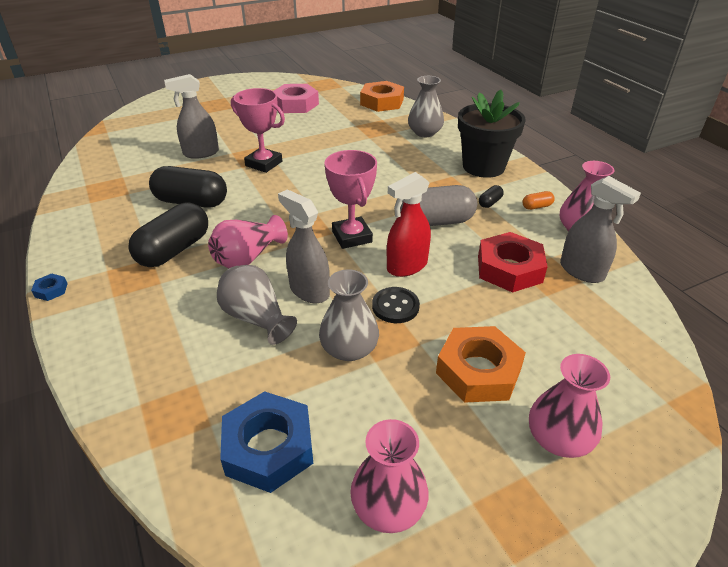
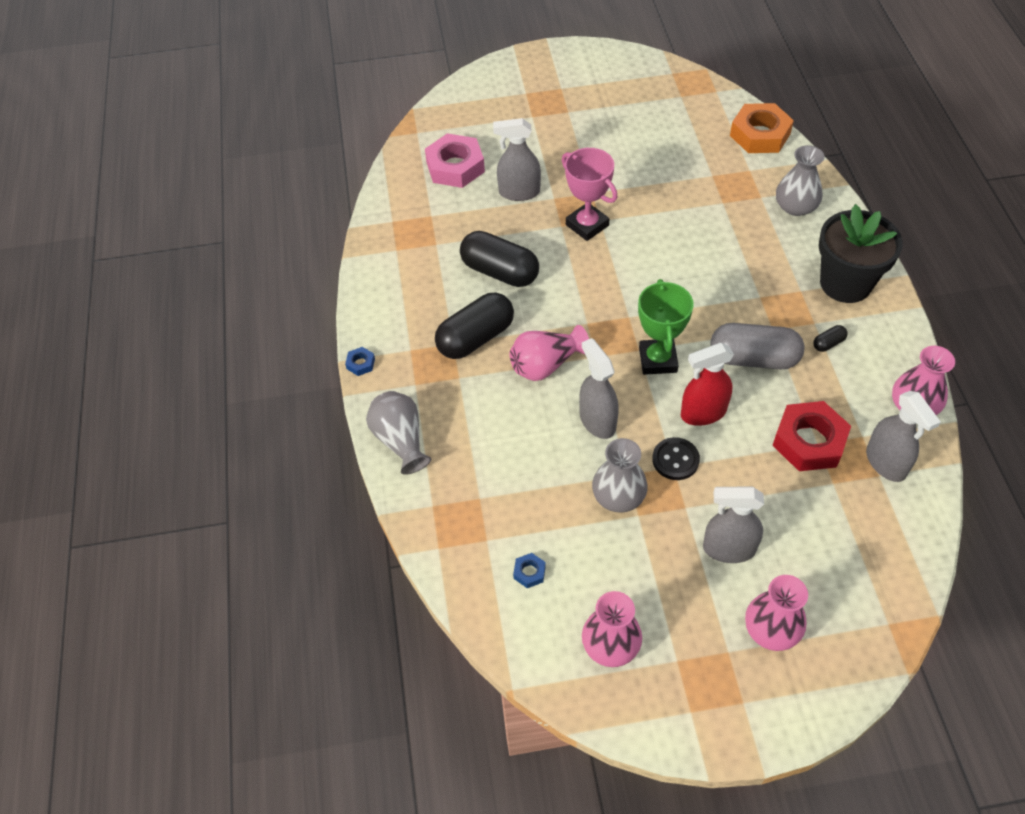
camera: 20 degrees right, 15 degrees up
(256, 318) = (541, 442): grey vase -> grey vase (400, 441)
(268, 447) = (529, 572): blue nut -> blue nut, size x0.43
(295, 104) = (647, 119): pink nut -> pink nut (455, 167)
(352, 236) = (658, 360): pink trophy -> green trophy
(478, 371) = (728, 549): orange nut -> grey spray bottle
(536, 206) = (880, 361): orange capsule -> none

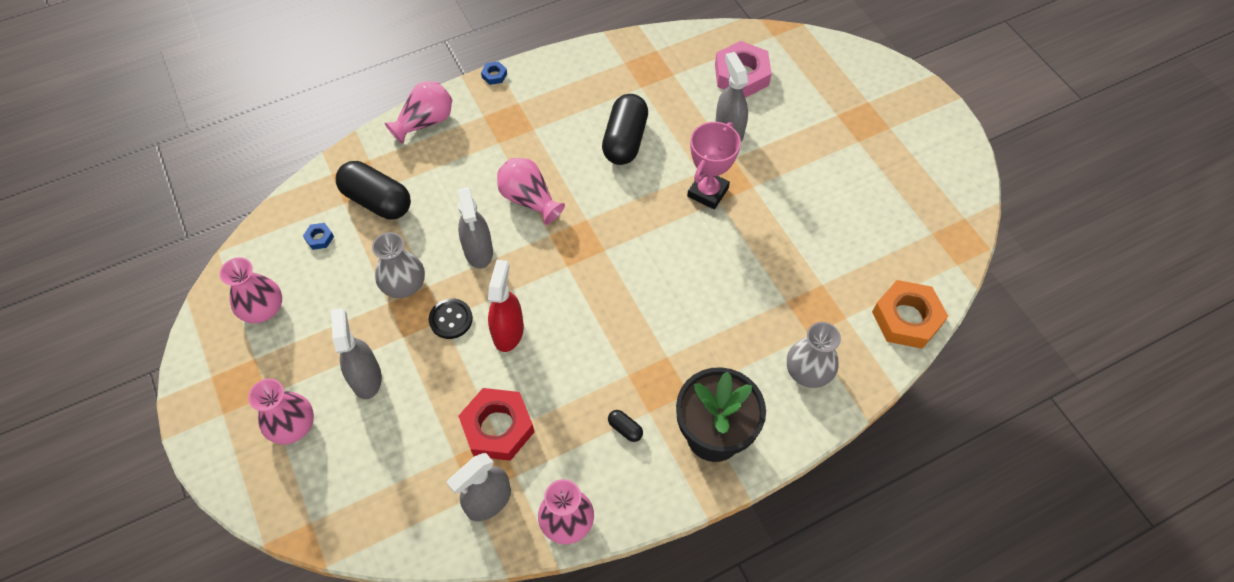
camera: 70 degrees right, 5 degrees up
(400, 441) = (425, 122): grey vase -> pink vase
(475, 338) = (544, 143): black capsule -> black capsule (377, 201)
(597, 421) = (478, 251): grey spray bottle -> grey spray bottle turned 120 degrees clockwise
(658, 360) = (560, 284): green trophy -> none
(703, 413) = (508, 332): red spray bottle -> red spray bottle turned 45 degrees clockwise
(753, 358) = (585, 363): grey capsule -> none

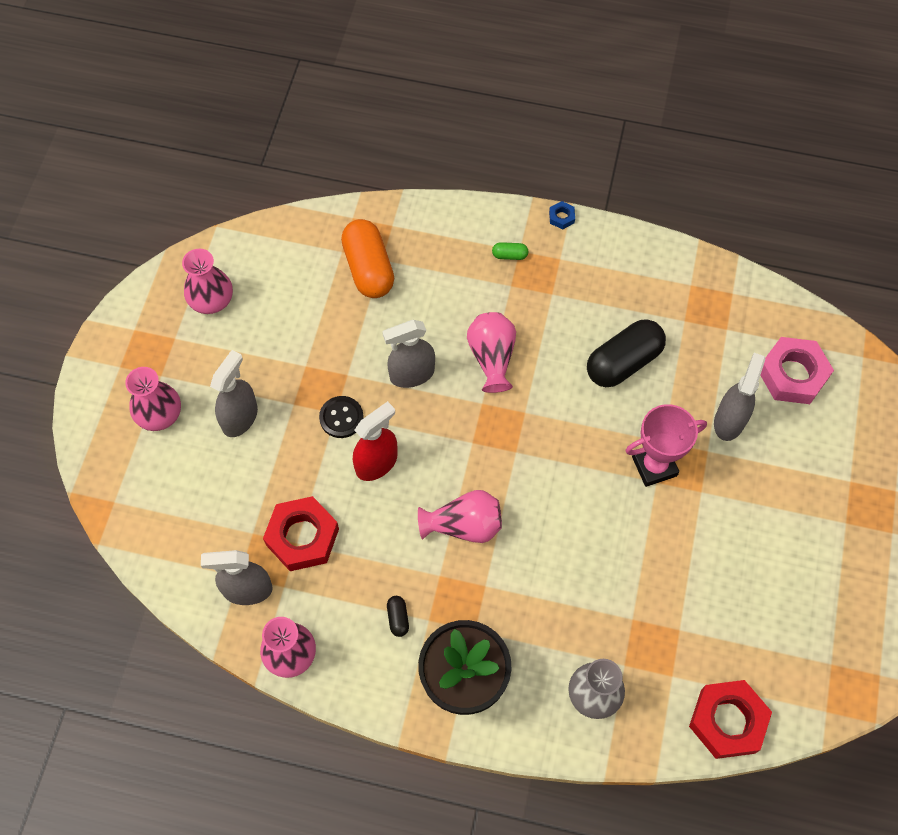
camera: 40 degrees right, 5 degrees up
(319, 238) = (298, 270): blue nut -> none
(377, 201) = (368, 269): black capsule -> orange capsule
(403, 284) = (330, 359): grey vase -> none
(425, 122) = (465, 222): pink vase -> pink vase (464, 525)
(478, 251) = (411, 374): grey spray bottle -> grey spray bottle turned 45 degrees clockwise
(479, 123) = (509, 255): none -> green capsule
(906, 318) = (727, 721): orange nut -> red nut

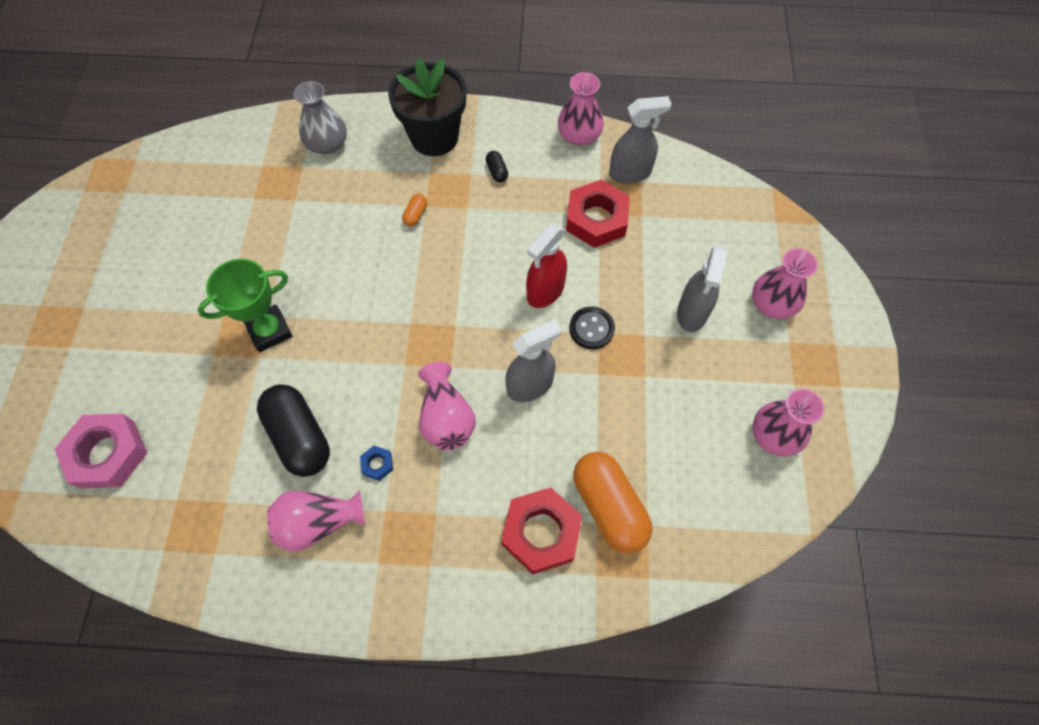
camera: 170 degrees right, 0 degrees up
(464, 525) = (452, 250): pink vase -> pink vase (318, 523)
(497, 575) = (415, 215): none -> orange capsule
(509, 255) = (441, 556): green capsule -> none
(561, 217) = (379, 628): blue nut -> blue nut (377, 464)
(623, 362) = (299, 437): black capsule -> black capsule turned 75 degrees counterclockwise
(654, 466) = (269, 331): pink trophy -> green trophy
(727, 721) = (218, 142): red nut -> red nut (541, 532)
(729, 421) = (186, 389): grey spray bottle -> none

